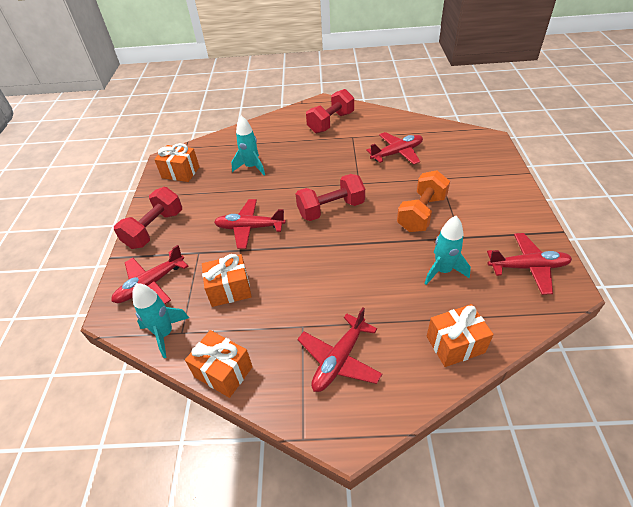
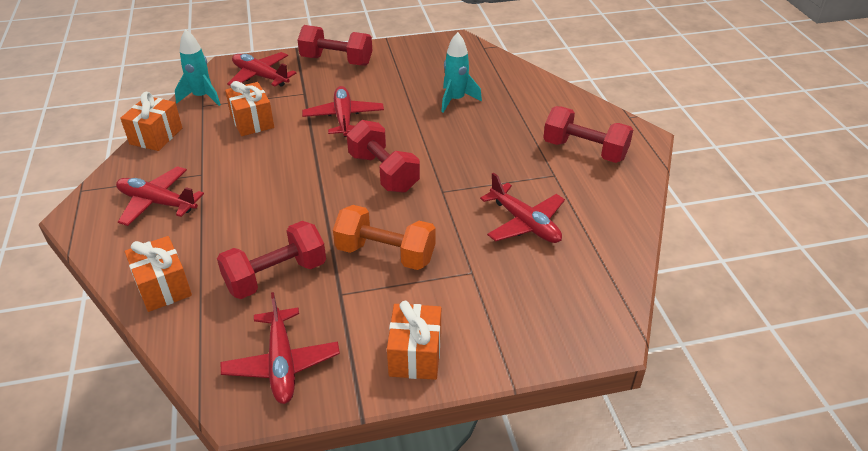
camera: 75 degrees right, 5 degrees down
(180, 172) = (433, 55): orange gift -> orange gift (415, 355)
(443, 271) = (276, 276): turquoise rocket -> red dumbbell

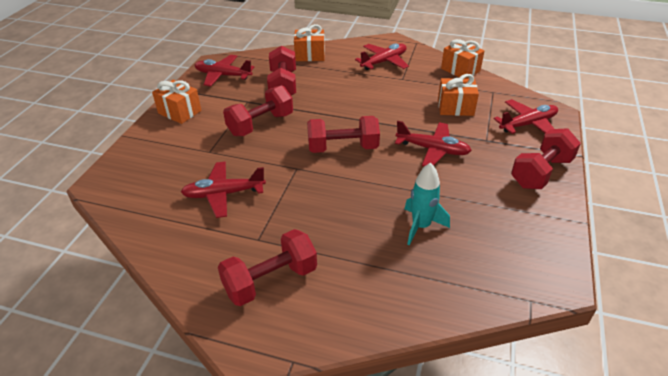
camera: 120 degrees right, 0 degrees up
(202, 97) = (506, 93): turquoise rocket -> none
(385, 254) = (260, 124): orange dumbbell -> red dumbbell

